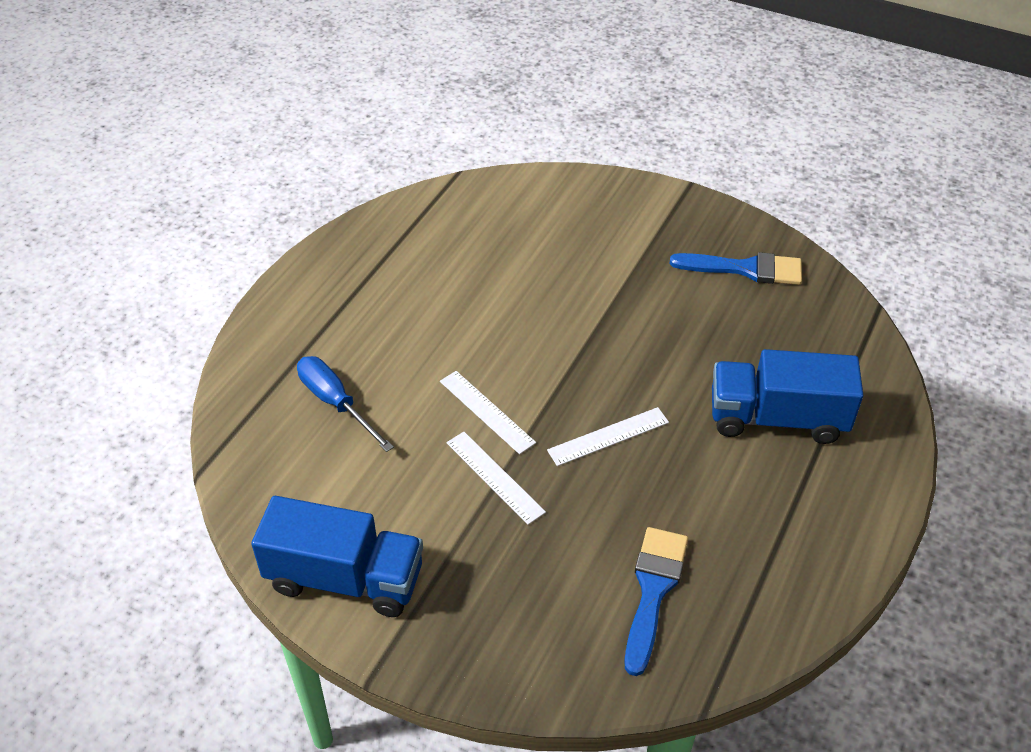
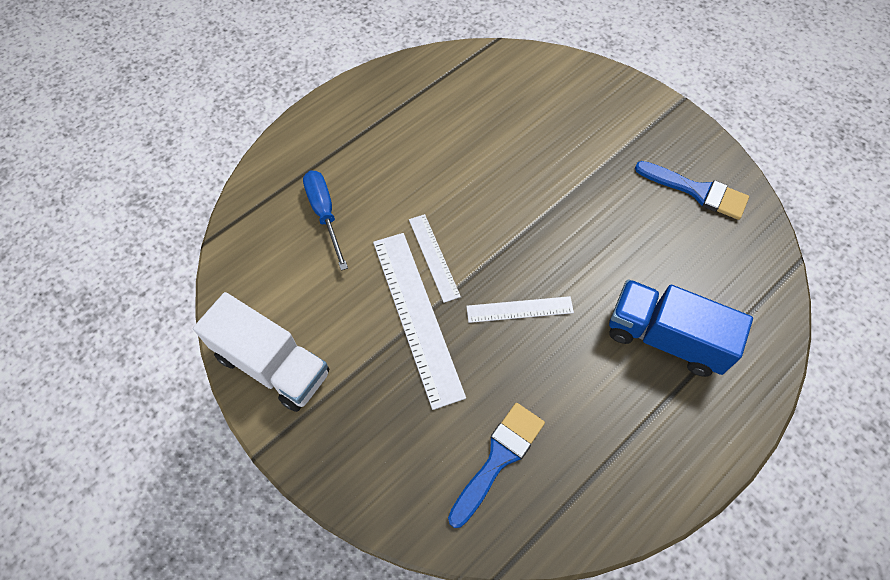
camera: 20 degrees right, 15 degrees up
(345, 578) = (272, 365): blue truck -> white truck
(494, 477) = (416, 316): white ruler -> white ruler, size x1.82

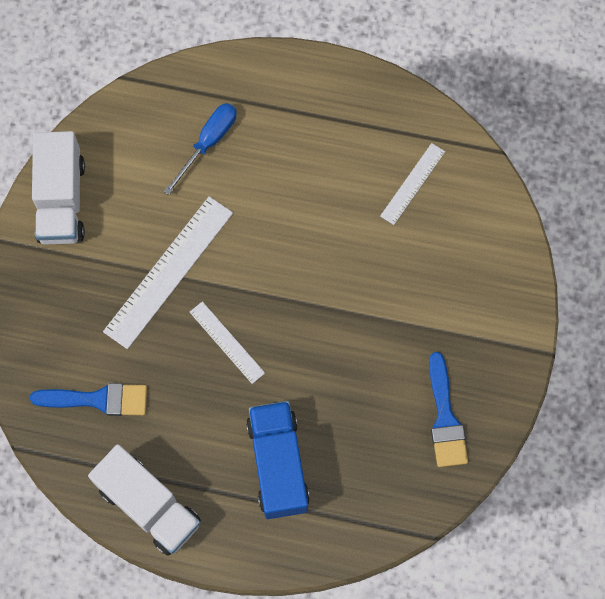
camera: 55 degrees right, 10 degrees up
(434, 257) = (228, 250): white ruler -> white ruler (413, 184)
(640, 478) = (149, 505): none -> white truck

